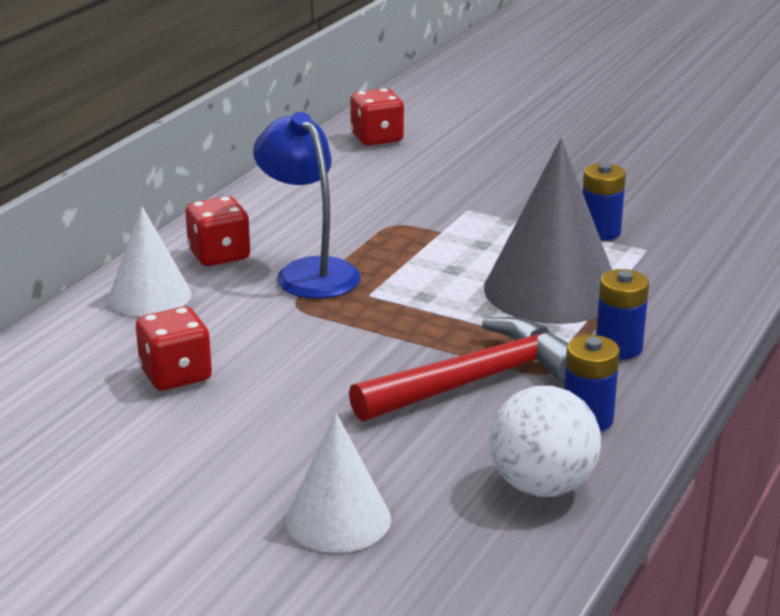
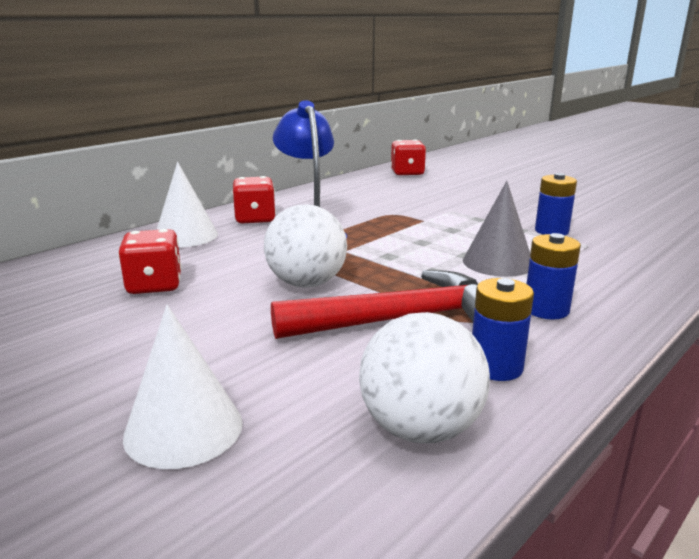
camera: 15 degrees right, 5 degrees down
(351, 349) = (306, 283): none -> white ball
(551, 290) = (498, 262): grey cone -> grey cone, size x0.60

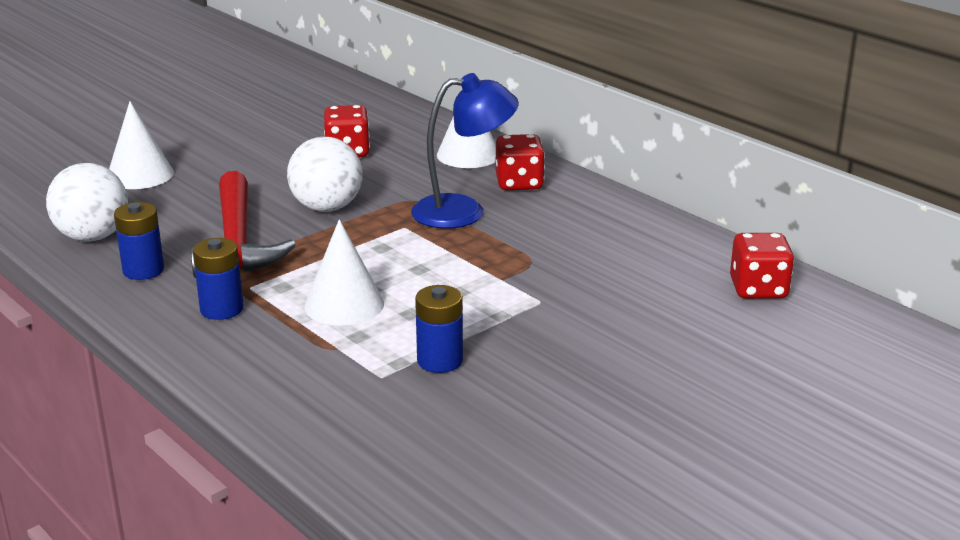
camera: 95 degrees right, 5 degrees up
(498, 262) = (344, 304): grey cone -> white cone

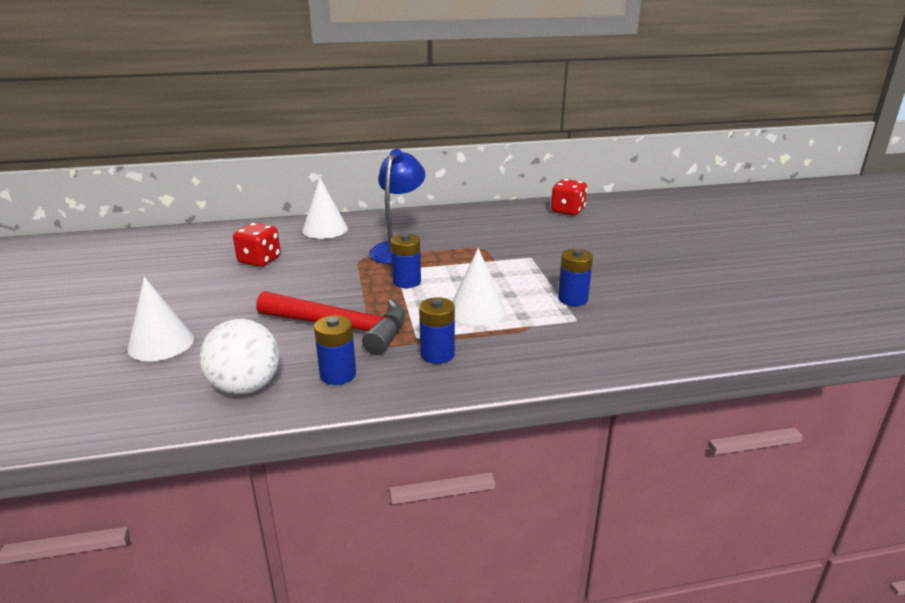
camera: 60 degrees left, 0 degrees up
(327, 207) = (334, 285): white ball -> none
(378, 243) = (406, 282): none -> blue battery
(519, 183) = (384, 227): red dice -> none

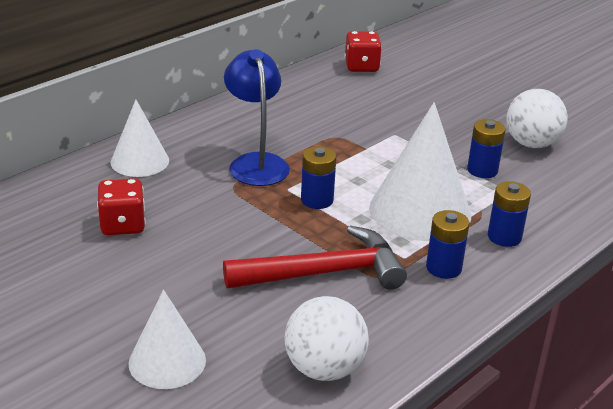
camera: 35 degrees left, 5 degrees up
(338, 374) = (388, 322): blue battery -> blue battery (504, 237)
(476, 311) = (420, 210): white cone -> white cone, size x1.66
(648, 293) = (531, 144): none -> white ball

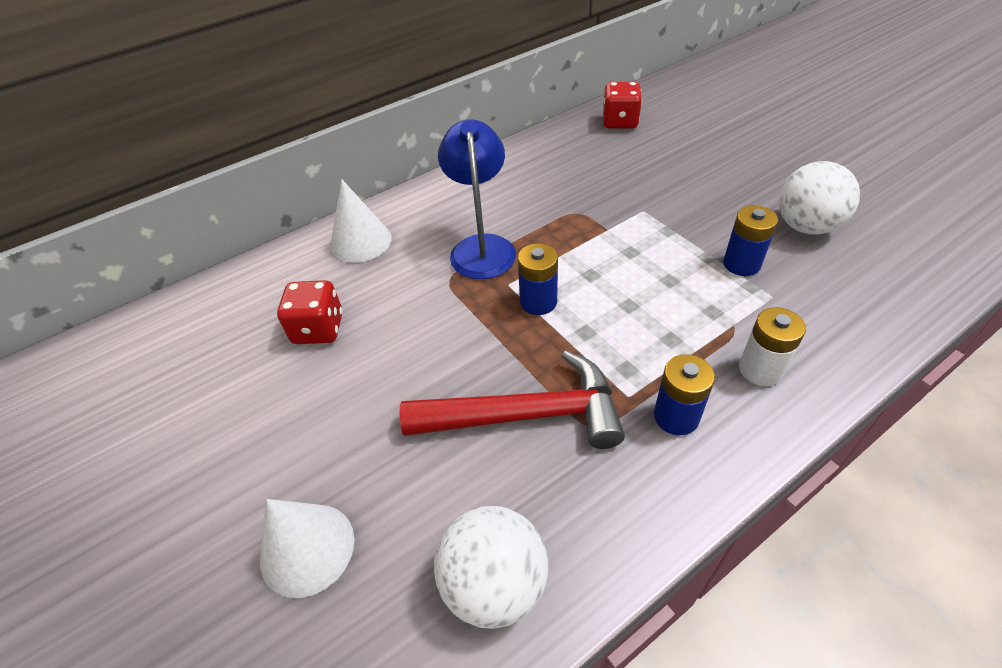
camera: 15 degrees right, 15 degrees up
(420, 210) = (658, 322): white cone -> none
(504, 237) = (760, 369): blue battery -> white battery

